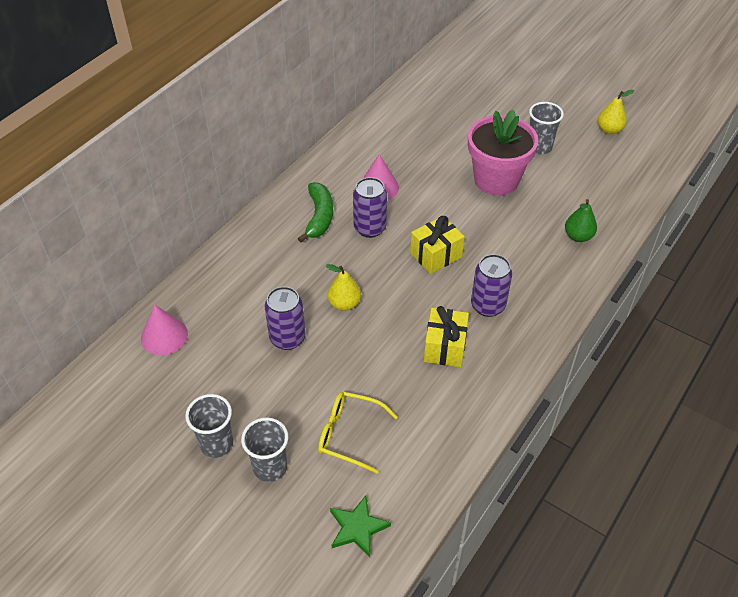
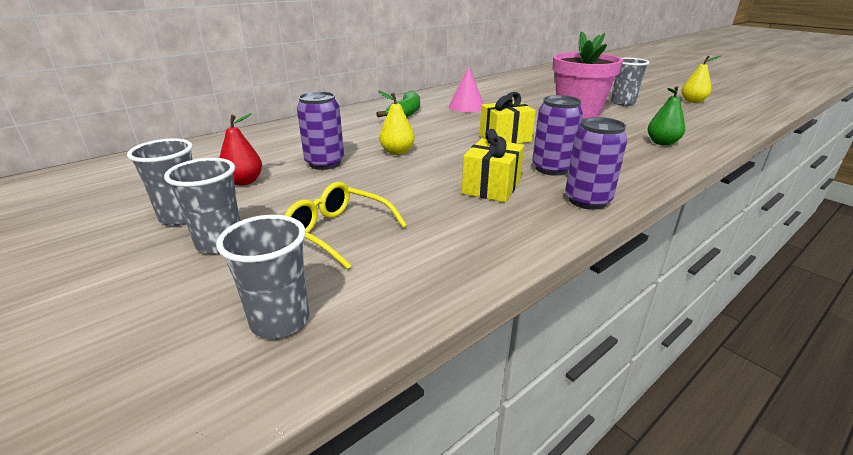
camera: 15 degrees right, 20 degrees down
(164, 336) = (212, 150): pink cone -> none
(233, 384) = (244, 182): none -> red pear
(357, 528) = (280, 321): green star -> grey cup
(369, 228) = (447, 121): purple can -> purple can (587, 201)

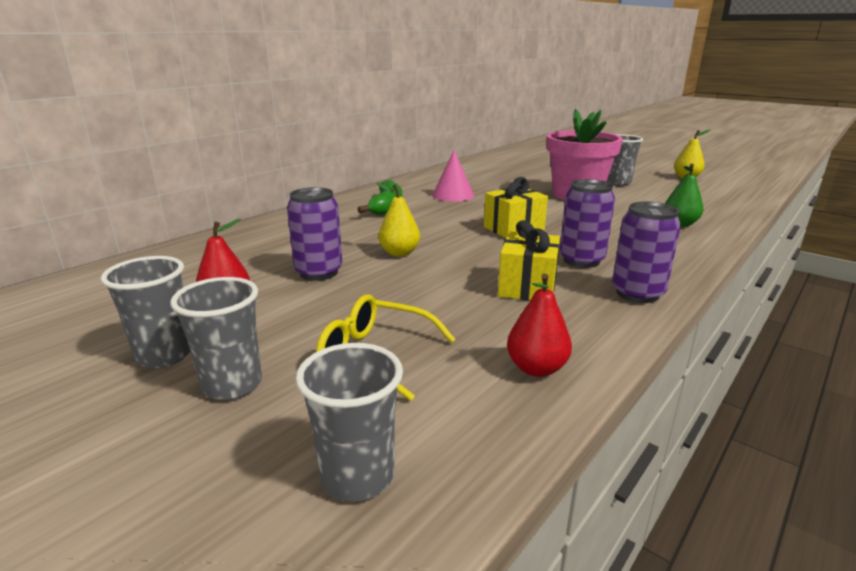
camera: 10 degrees left, 5 degrees down
(464, 254) = (536, 368): none -> red pear

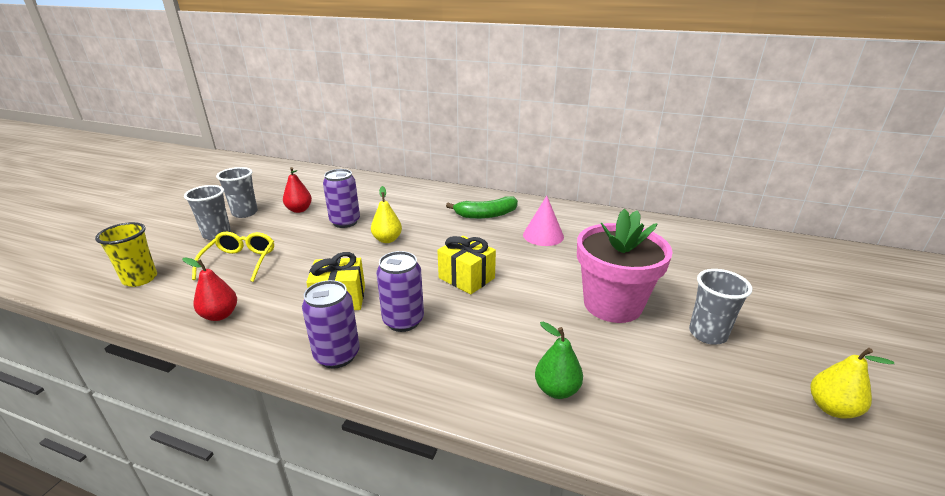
camera: 70 degrees right, 5 degrees up
(357, 476) = (140, 279): grey cup -> yellow cup

